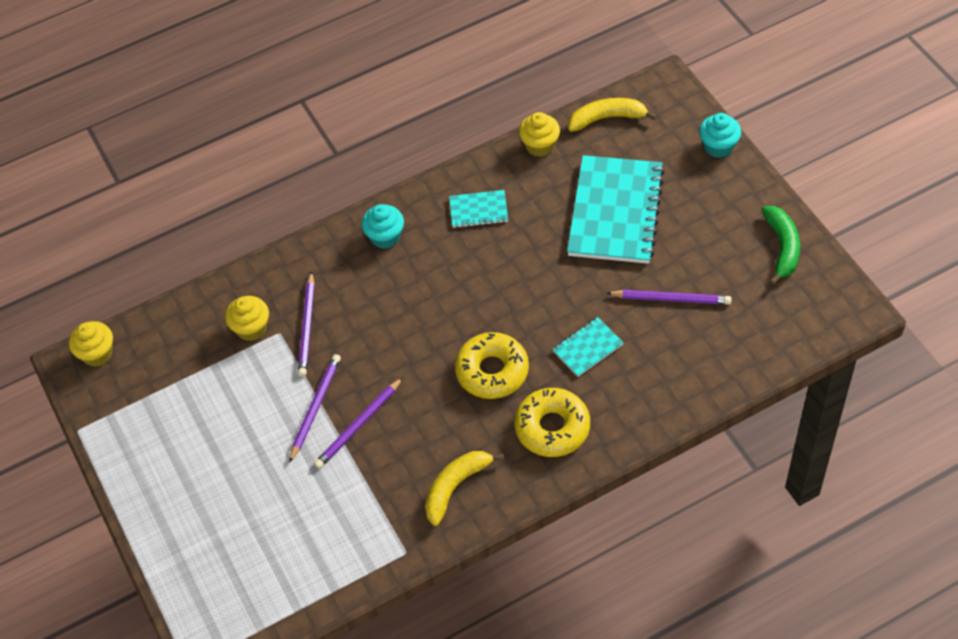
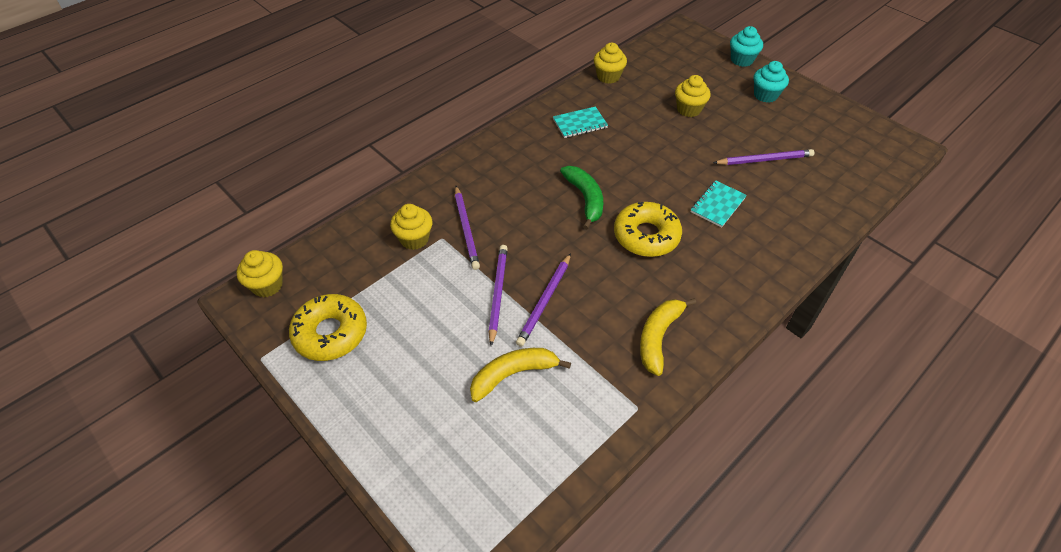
camera: 20 degrees left, 5 degrees down
(385, 237) = (510, 152): turquoise cupcake -> turquoise cupcake (765, 95)
(552, 428) = (720, 271): yellow donut -> yellow donut (330, 333)
(607, 118) = (651, 54): yellow banana -> yellow banana (513, 374)
(615, 212) = (689, 109): turquoise notebook -> yellow cupcake
(782, 247) = (827, 114): green banana -> green banana (585, 199)

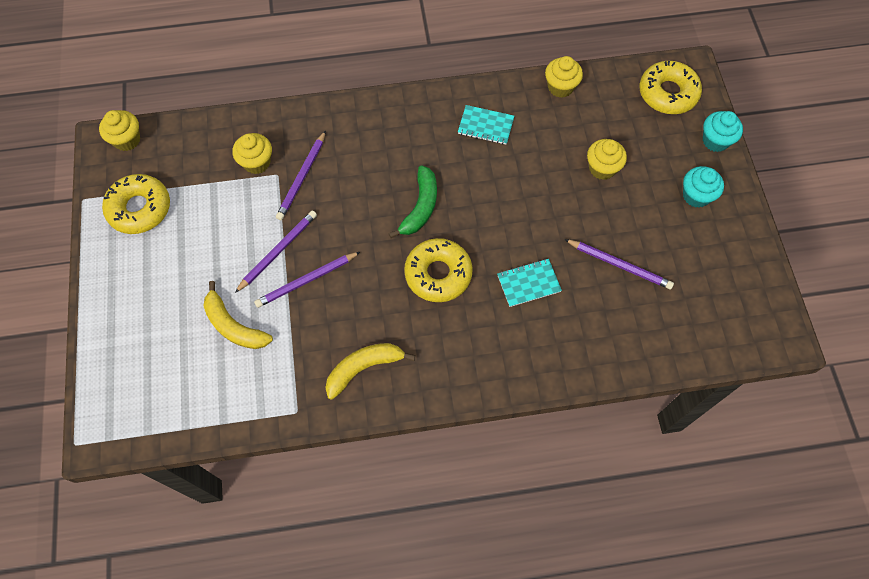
camera: 35 degrees right, 15 degrees up
(513, 374) = (234, 325): yellow banana -> yellow banana turned 150 degrees counterclockwise
(683, 48) = (667, 93): none -> yellow donut

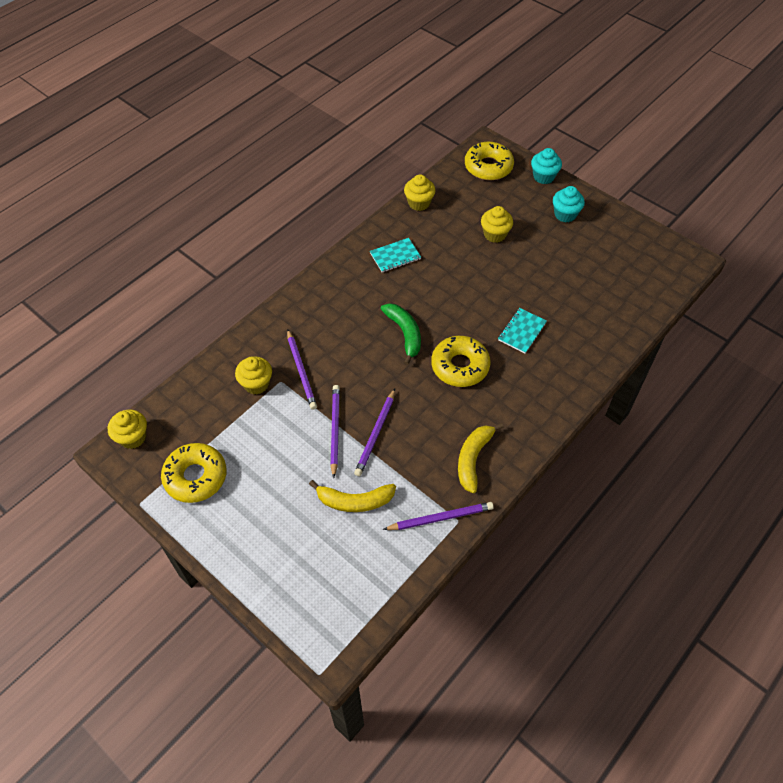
camera: 40 degrees left, 10 degrees down
(619, 265) = (563, 283): purple pencil -> purple pencil (440, 518)

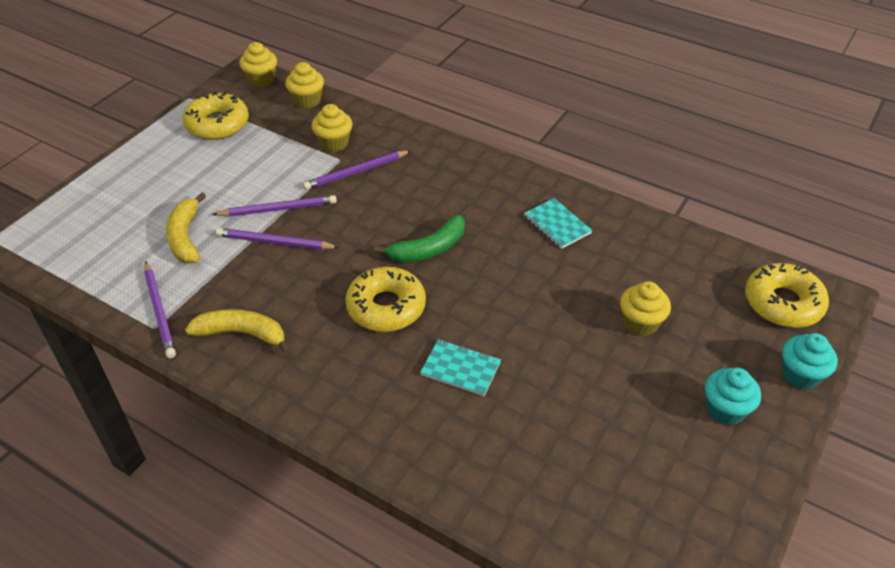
camera: 80 degrees right, 10 degrees down
(419, 203) = (665, 236): yellow cupcake -> yellow cupcake (307, 100)

